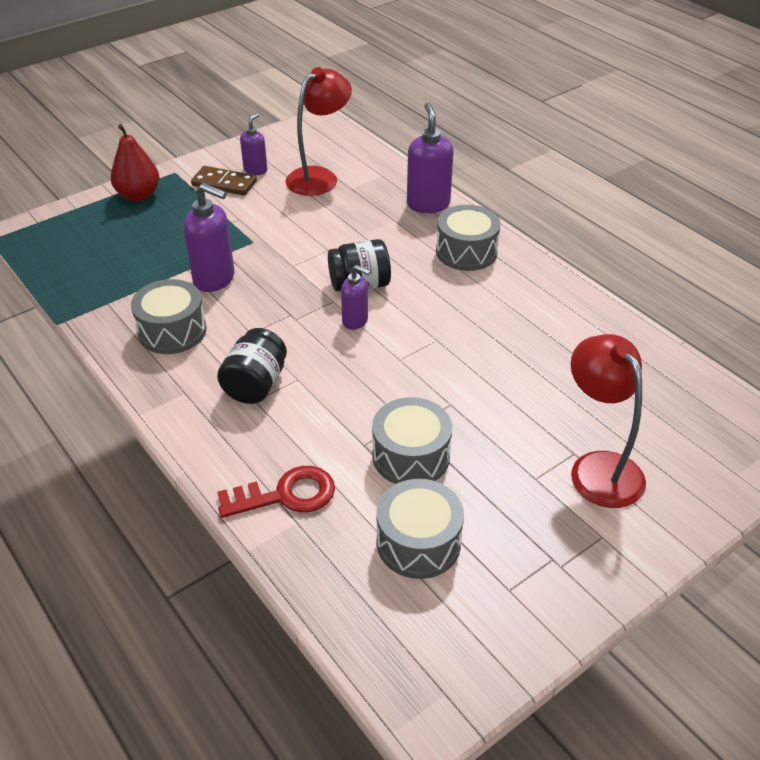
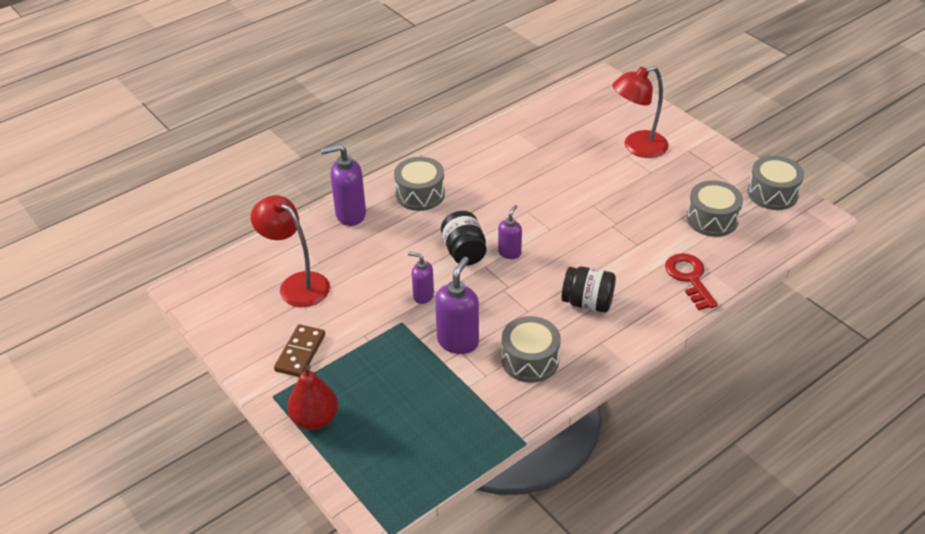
camera: 90 degrees left, 0 degrees up
(255, 170) = (277, 331): purple soap dispenser -> purple soap dispenser (423, 296)
(411, 456) = (644, 223): grey drum -> grey drum (772, 193)

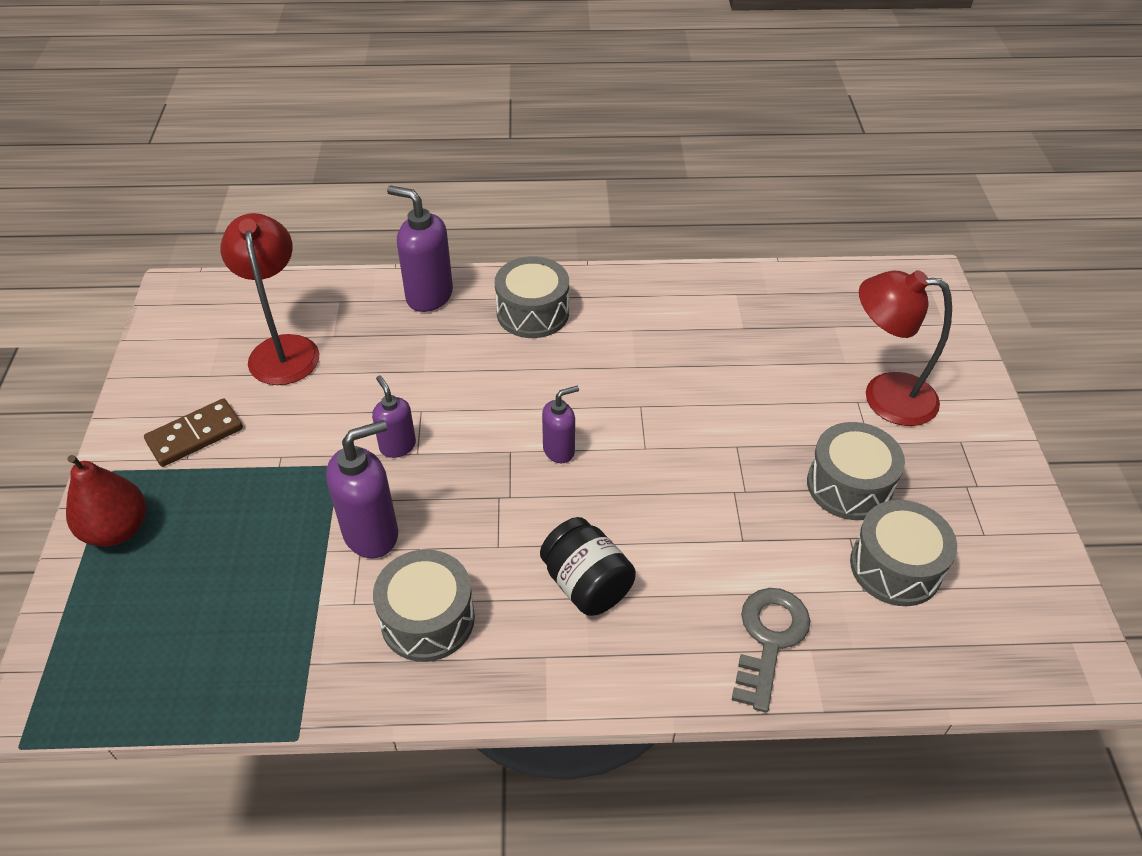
camera: 35 degrees right, 5 degrees up
(464, 252) = (505, 416): black jar -> none
(689, 278) = (769, 640): red key -> grey key
(772, 193) = (1037, 582): grey drum -> grey drum (849, 485)

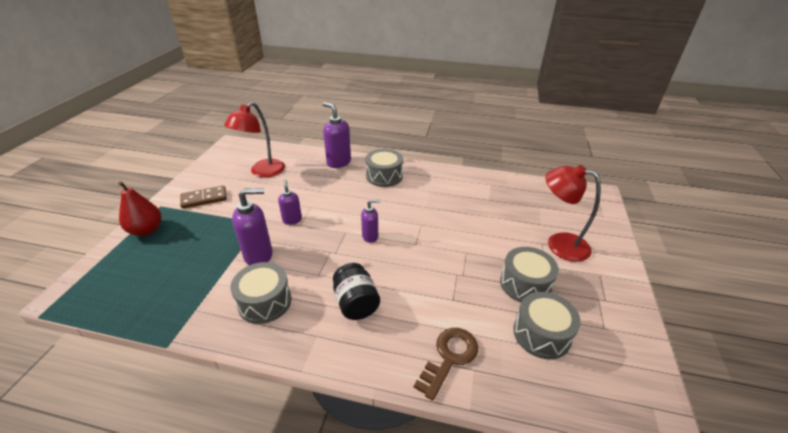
camera: 15 degrees right, 10 degrees down
(283, 349) = (262, 172): red lamp -> red lamp turned 150 degrees counterclockwise
(769, 640) = (449, 358): grey key -> brown key

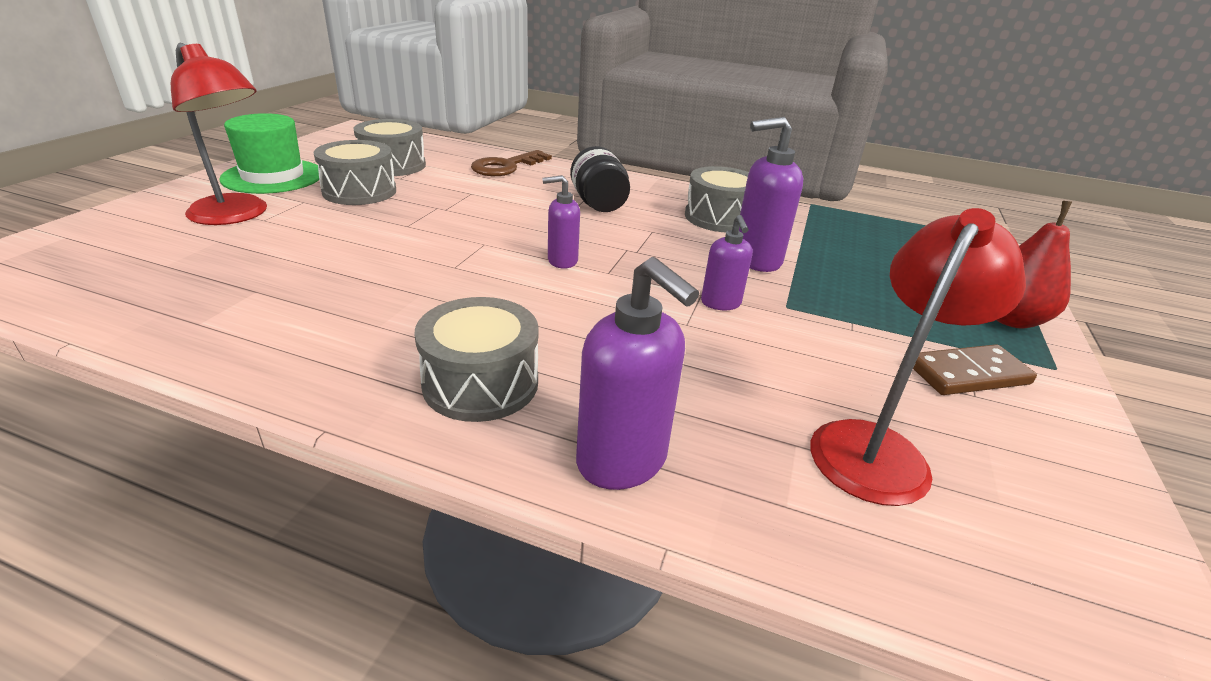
camera: 175 degrees left, 5 degrees down
(598, 292) = (273, 176): none -> green hat

